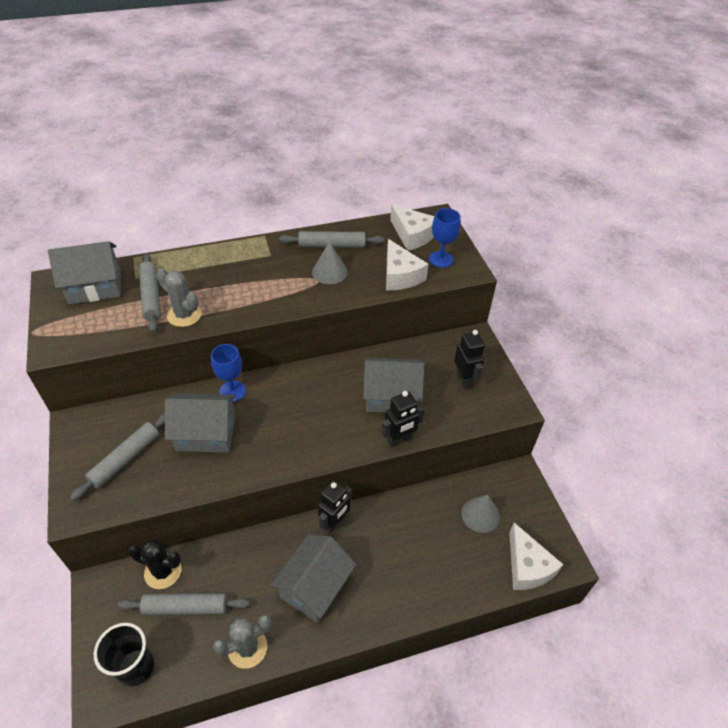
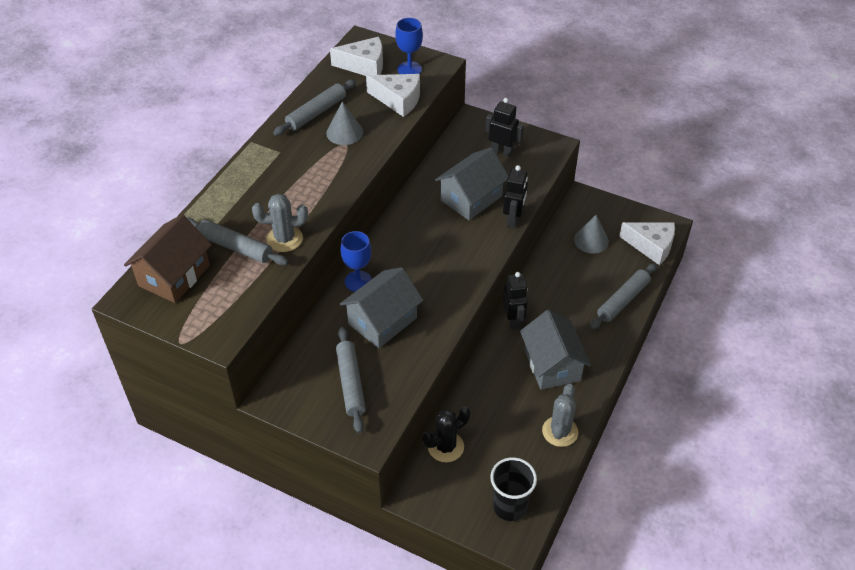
camera: 45 degrees left, 0 degrees up
(95, 287) = (174, 275): grey house -> brown house
(186, 607) = (491, 449): grey rolling pin -> grey rolling pin (622, 300)

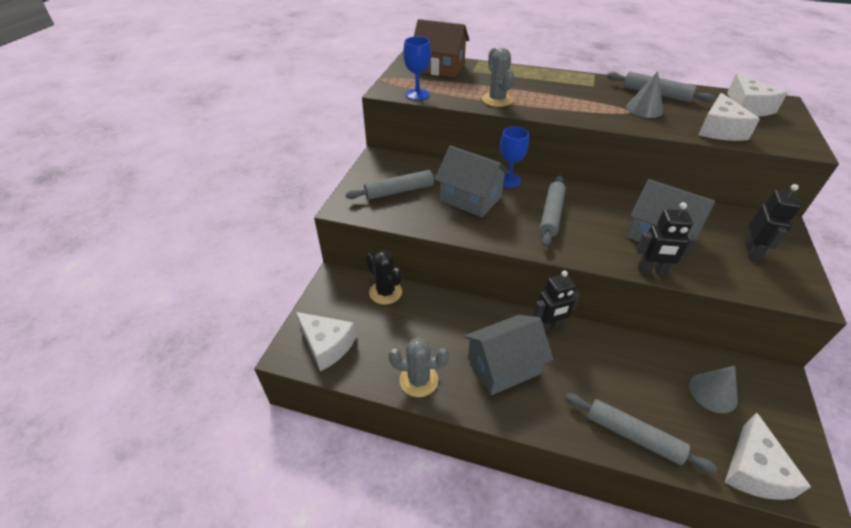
camera: 80 degrees right, 5 degrees down
(235, 247) = (477, 83): grey rolling pin -> grey rolling pin (551, 215)
(409, 69) = (773, 130): blue goblet -> blue goblet (417, 94)
(509, 506) = (326, 345): black cup -> white cheese

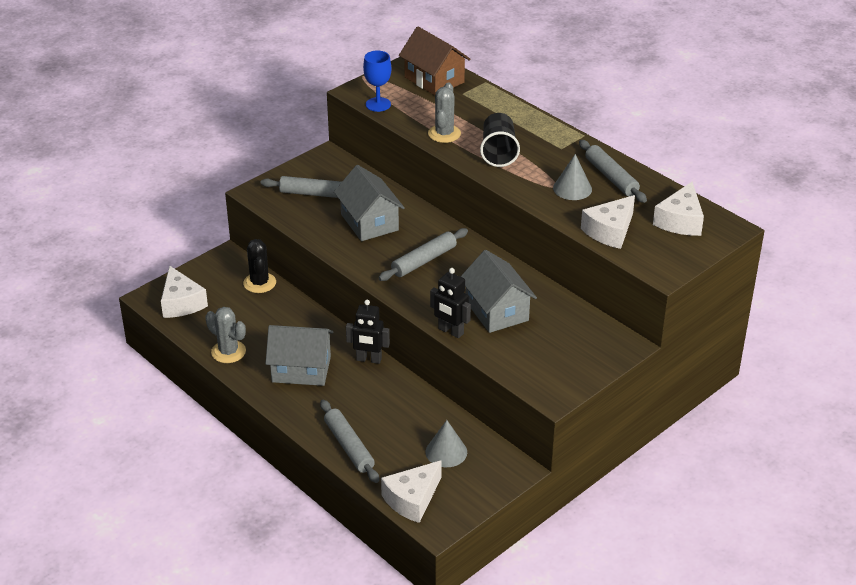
camera: 30 degrees right, 5 degrees down
(508, 180) = (423, 218): blue goblet -> none
(555, 101) = (498, 152): none -> black cup
(752, 252) = (560, 352): black robot -> none

